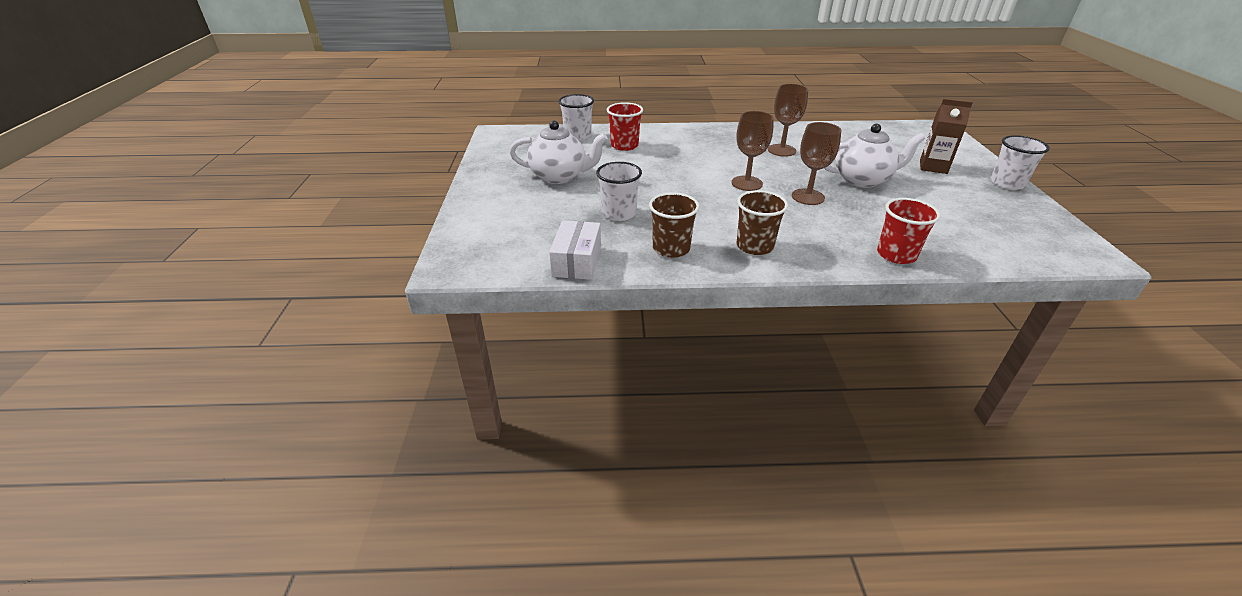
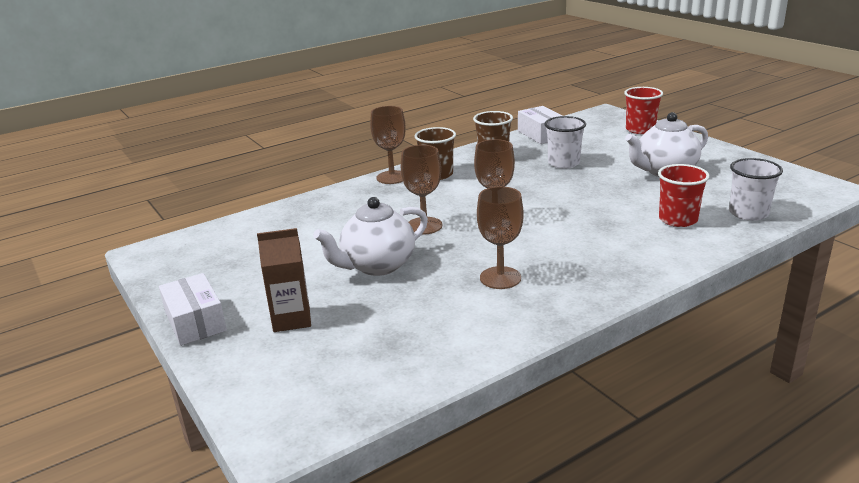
camera: 150 degrees right, 10 degrees down
(807, 261) = (392, 177): none -> brown goblet
(896, 255) = (325, 201): red cup -> red cup (640, 129)
(1007, 183) = (195, 322): white cup -> white box

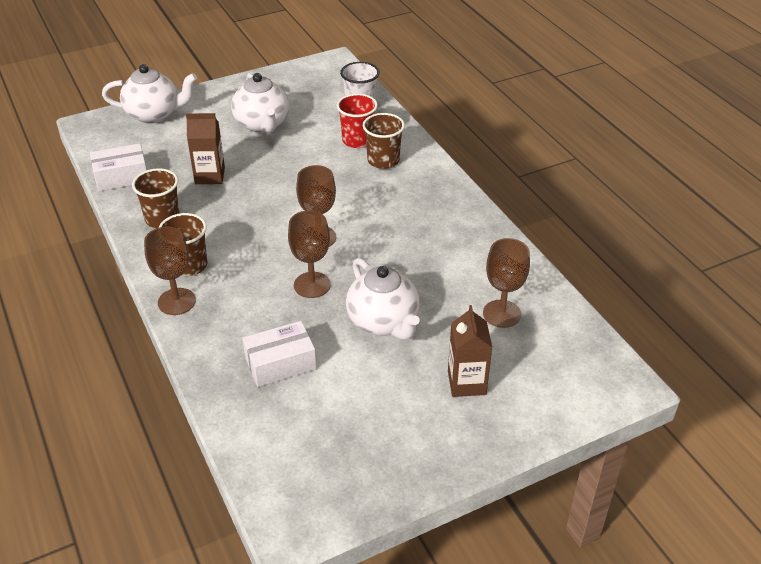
camera: 85 degrees left, 15 degrees up
(195, 322) = (459, 457): white box -> white box (280, 363)
(500, 278) = (425, 248): brown goblet -> brown goblet (501, 314)
(563, 163) = (210, 176): white cup -> brown carton
(640, 129) = (154, 114): red cup -> white teapot
(649, 238) = (383, 160): none -> brown cup

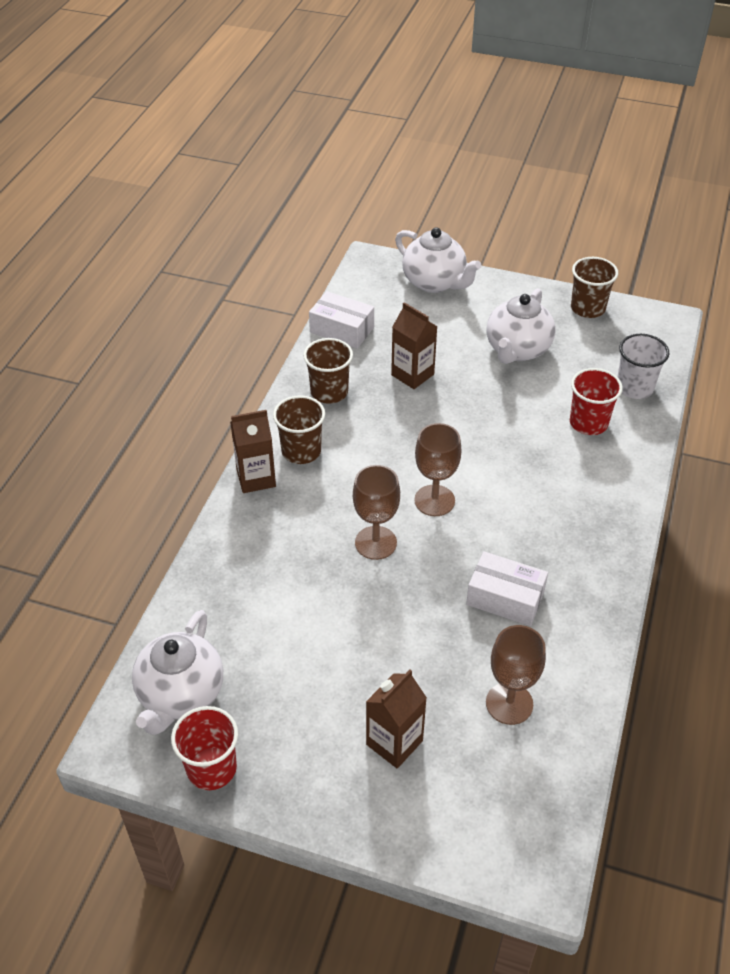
camera: 45 degrees right, 5 degrees up
(176, 301) = (256, 478): brown goblet -> brown carton
(280, 363) = (268, 596): white box -> white box (505, 598)
(376, 487) = (211, 768): none -> red cup
(383, 160) = (588, 461): brown cup -> brown cup (587, 308)
(383, 322) = (393, 625): white teapot -> white teapot (181, 694)

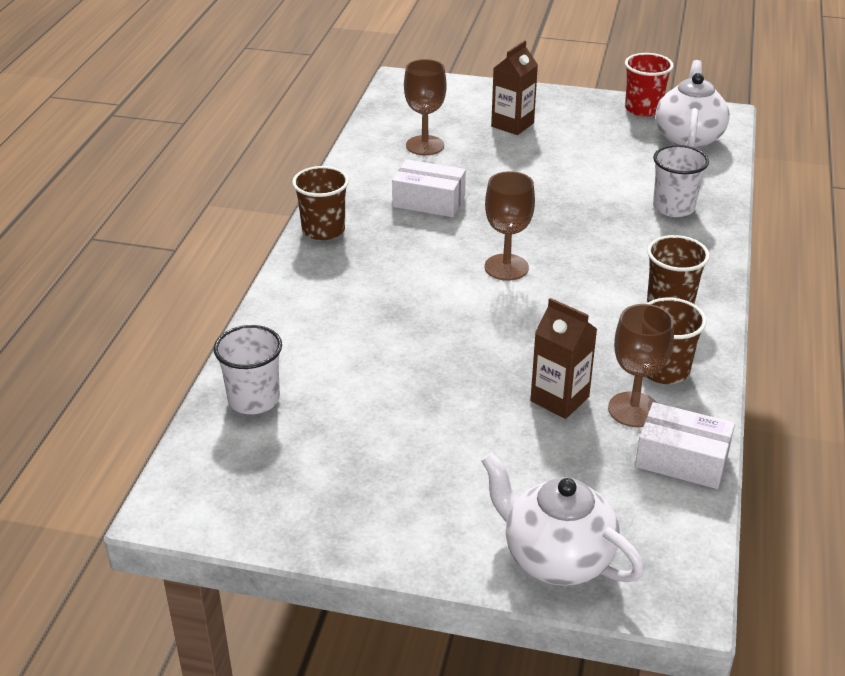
camera: 175 degrees right, 10 degrees down
(250, 570) = (673, 207): none -> white cup
(256, 478) = (708, 276): brown carton -> none
(375, 543) = (559, 232): brown goblet -> brown goblet (633, 409)
(517, 350) = (414, 444): white teapot -> none
(587, 308) = (296, 522): brown cup -> brown cup (323, 230)
(588, 423) = (325, 352): red cup -> none

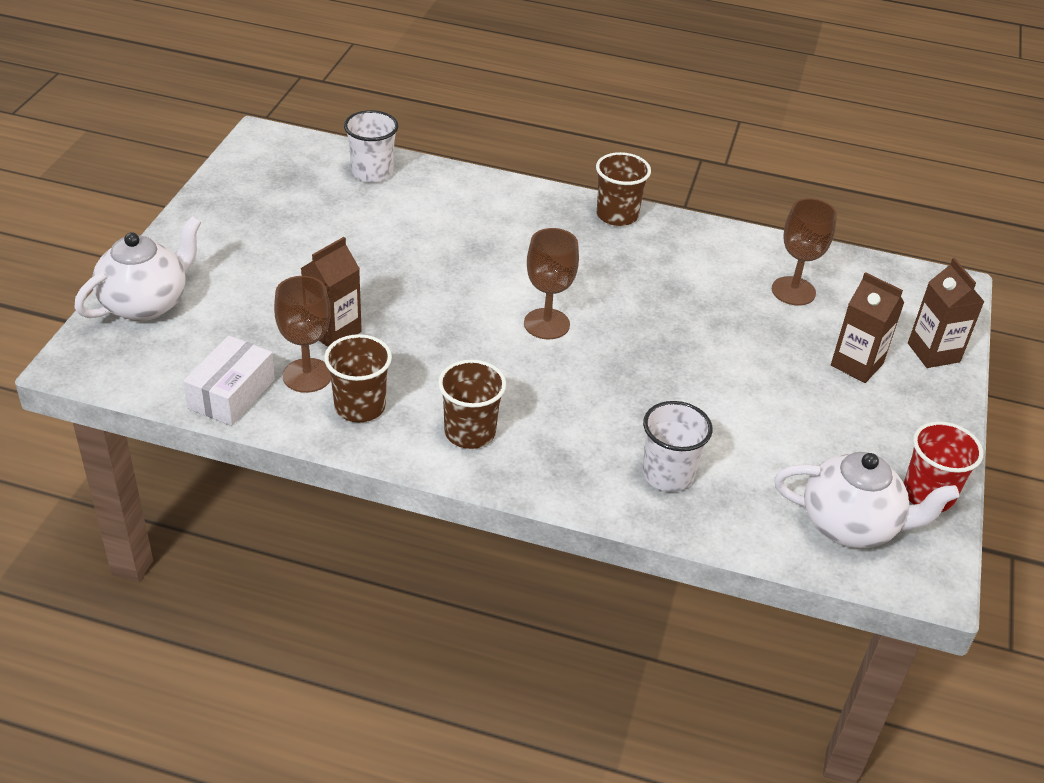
camera: 90 degrees right, 5 degrees up
(429, 201) = (673, 284): white box -> none
(487, 94) = (933, 352): none -> brown carton

